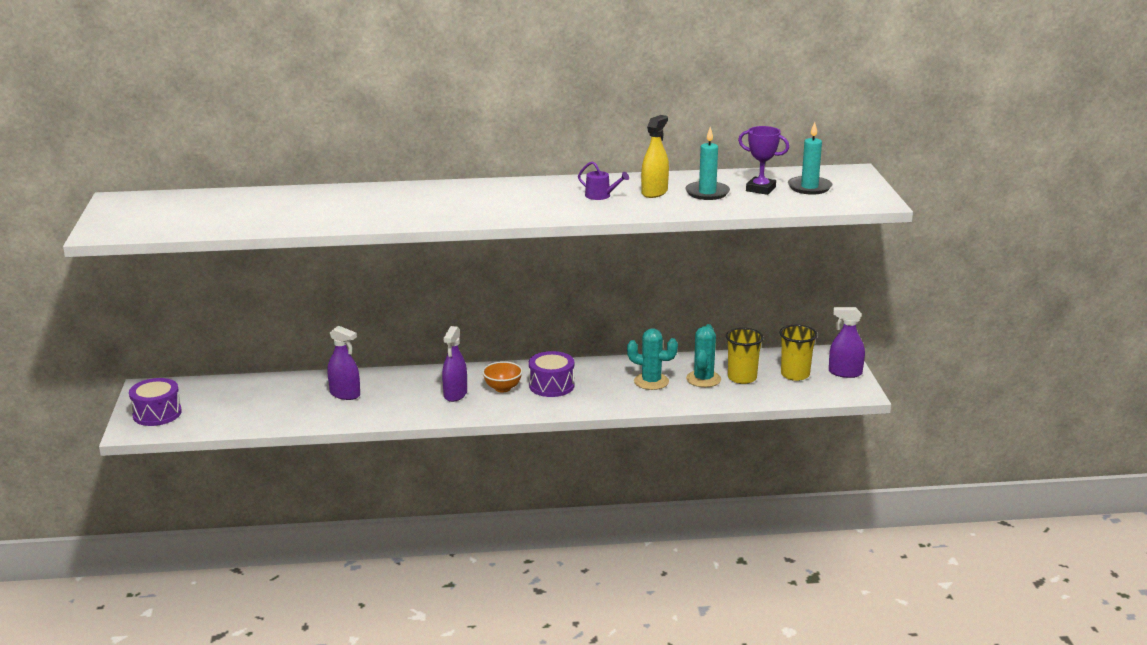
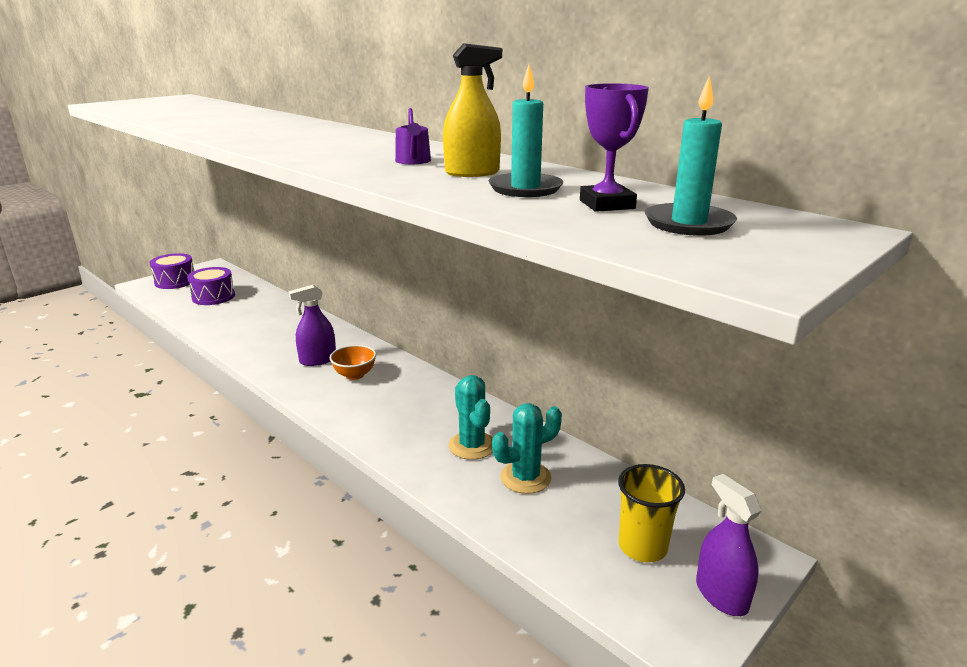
camera: 50 degrees right, 0 degrees up
(345, 394) = (268, 321): purple spray bottle -> none
(551, 385) = (390, 395): purple drum -> purple drum (213, 297)
(742, 378) = (569, 505): yellow cup -> none

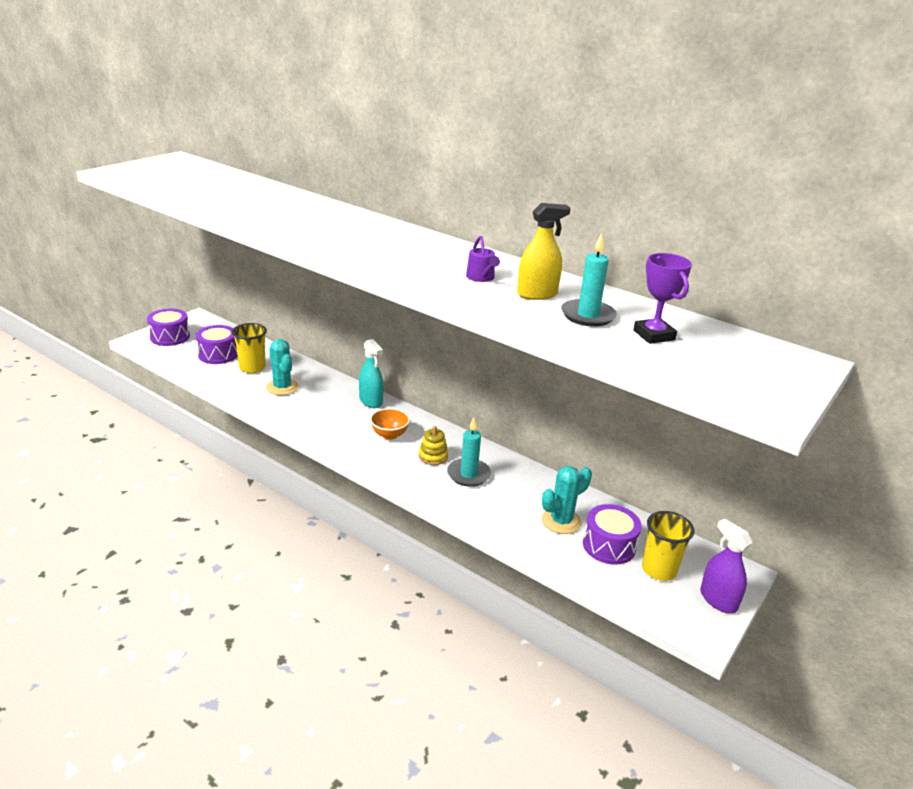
camera: 10 degrees left, 5 degrees up
(241, 309) = (252, 367): none -> yellow cup
(318, 360) = (350, 421): purple spray bottle -> none
(350, 341) = (371, 401): none -> turquoise spray bottle
(394, 398) = (433, 456): none -> yellow stacking toy
(472, 446) = (511, 496): turquoise cactus -> turquoise cactus (282, 387)
(580, 511) = (609, 545): none -> purple drum
(688, 223) = (715, 356): turquoise candle -> turquoise candle (468, 474)

